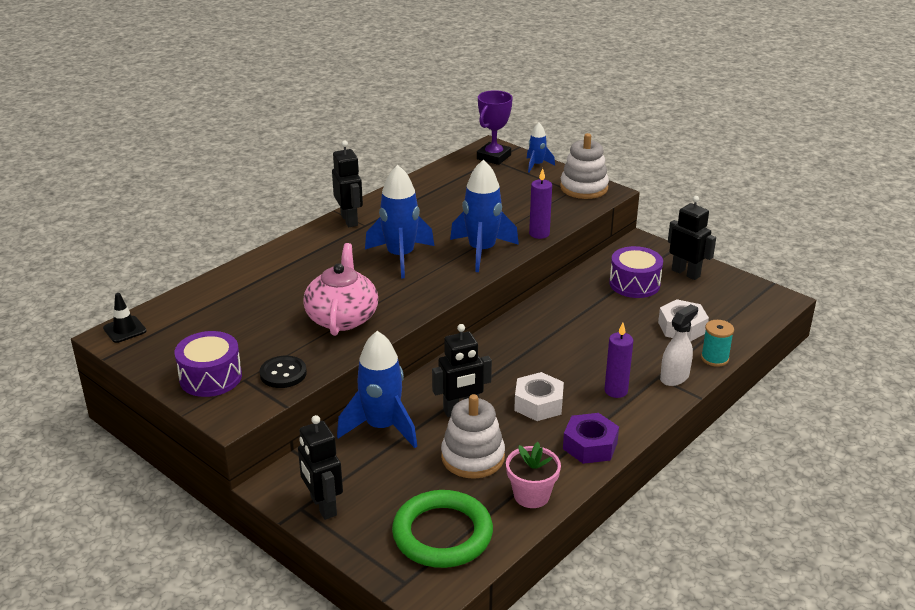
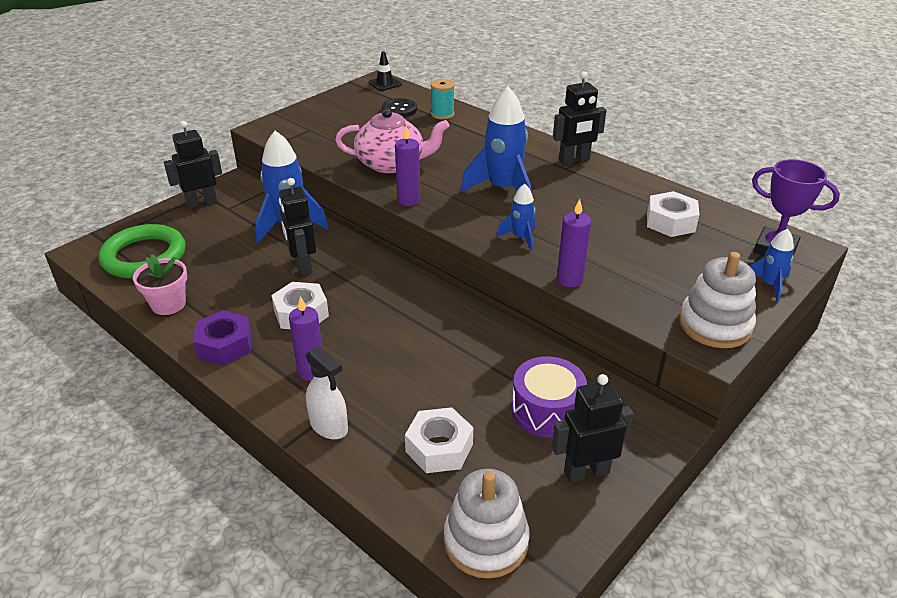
camera: 90 degrees right, 5 degrees up
(210, 377) = (315, 117): purple drum -> none
(283, 373) = (312, 143): black button -> black button (399, 109)
(418, 306) = (408, 200): none -> purple candle
(457, 188) = (670, 222): none -> white nut
(473, 457) = (233, 272): white stacking toy -> white stacking toy (486, 541)
(482, 251) = (520, 238): blue rocket -> blue rocket, size x0.53
(686, 273) = (586, 472): black robot -> black robot turned 150 degrees counterclockwise
(714, 358) = (364, 473): turquoise spool -> turquoise spool (442, 114)

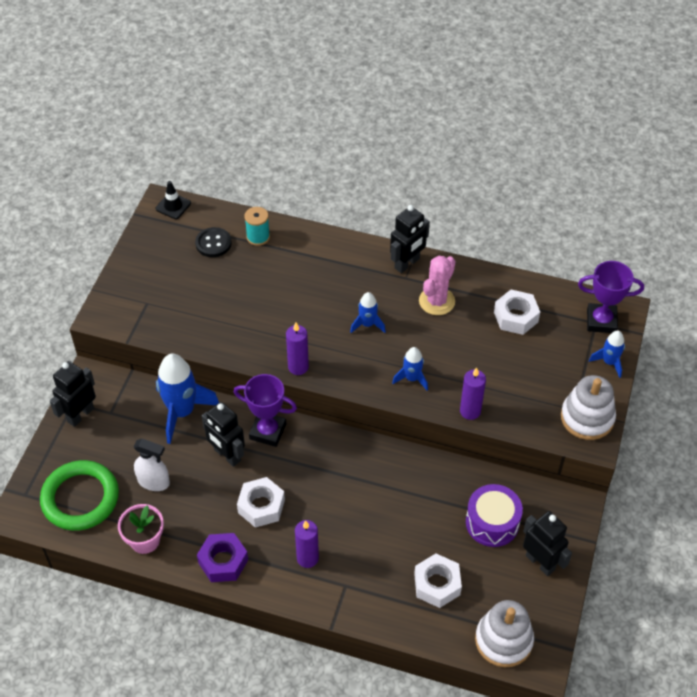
camera: 25 degrees left, 15 degrees up
(329, 426) = (351, 599): white spray bottle -> white spray bottle (154, 482)
(356, 260) = (268, 431): none -> purple trophy
(391, 164) = (254, 325): pink teapot -> none
(502, 189) = (367, 324): blue rocket -> blue rocket, size x0.53
(586, 472) = (540, 562): black robot -> black robot turned 90 degrees clockwise
(588, 191) = (437, 301): none -> pink cactus

